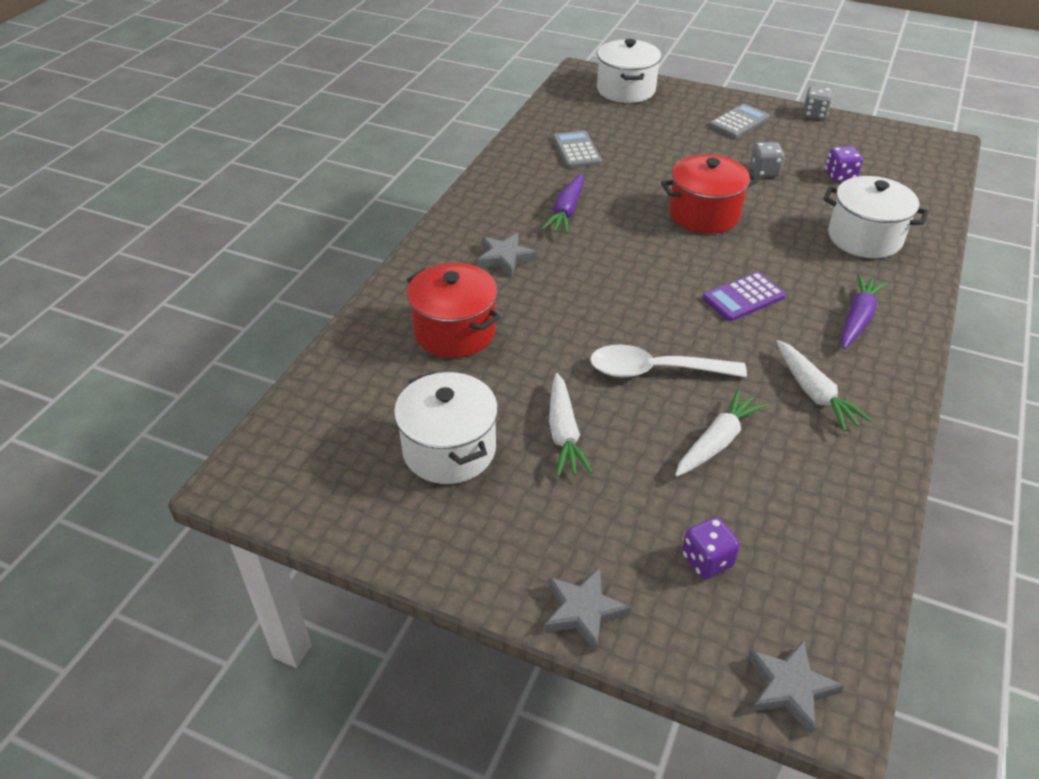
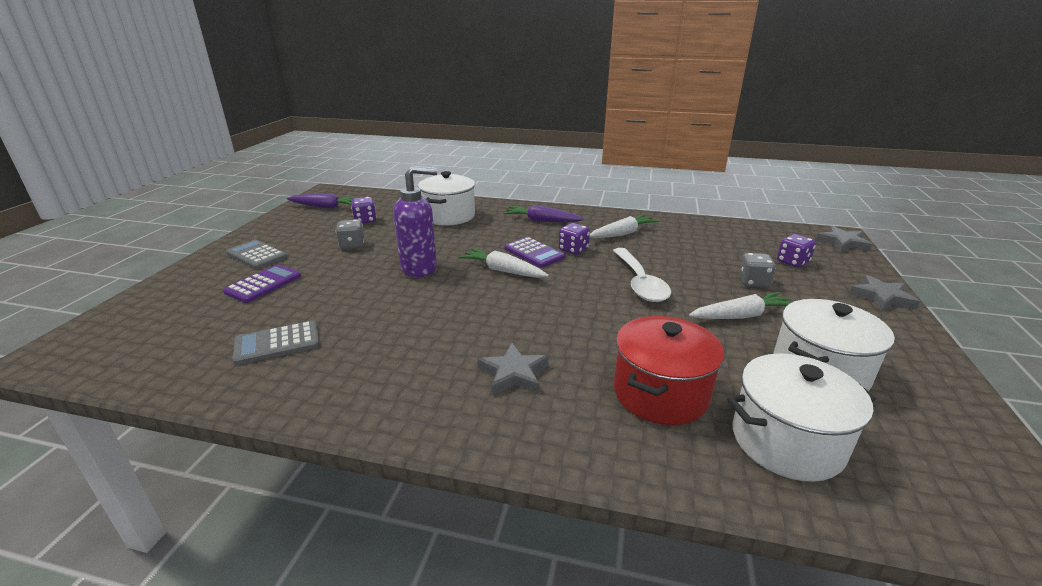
camera: 100 degrees left, 15 degrees down
(566, 211) = (415, 340): purple carrot -> purple carrot (325, 207)
(626, 90) = (133, 318): white pot -> white pot (786, 441)
(676, 133) = (263, 284): none -> purple calculator
(704, 214) = (420, 268): red pot -> purple soap dispenser
(717, 442) = (693, 260): white carrot -> white carrot (503, 271)
(753, 332) = (573, 250): none -> purple dice
(814, 114) = (260, 226): grey dice -> grey dice (753, 282)

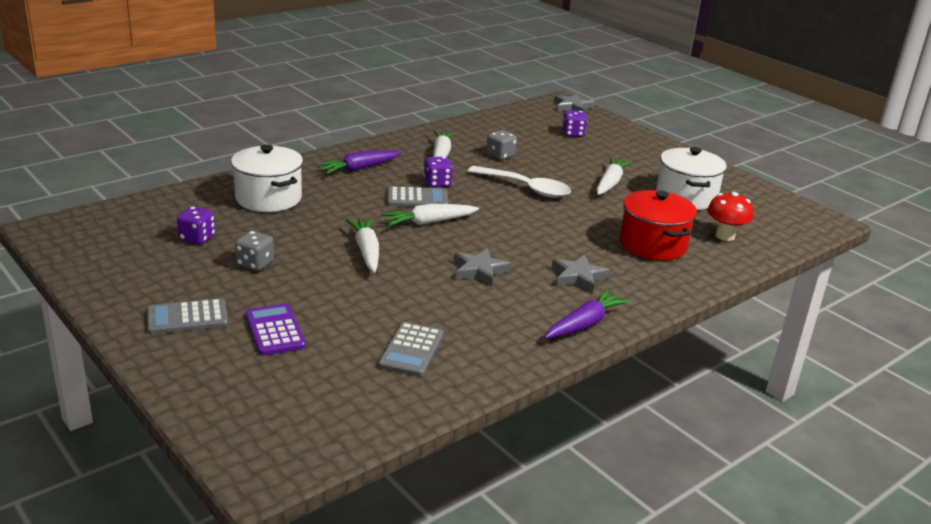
camera: 55 degrees left, 0 degrees up
(325, 207) = (106, 245): purple carrot -> purple carrot (584, 324)
(420, 268) = (366, 251): purple soap dispenser -> white carrot
(534, 253) = (417, 198): purple calculator -> grey calculator
(753, 282) = (579, 158): grey dice -> grey dice (500, 156)
(786, 441) = (725, 236): white pot -> red mushroom
(882, 297) = (645, 139): grey star -> grey star (480, 270)

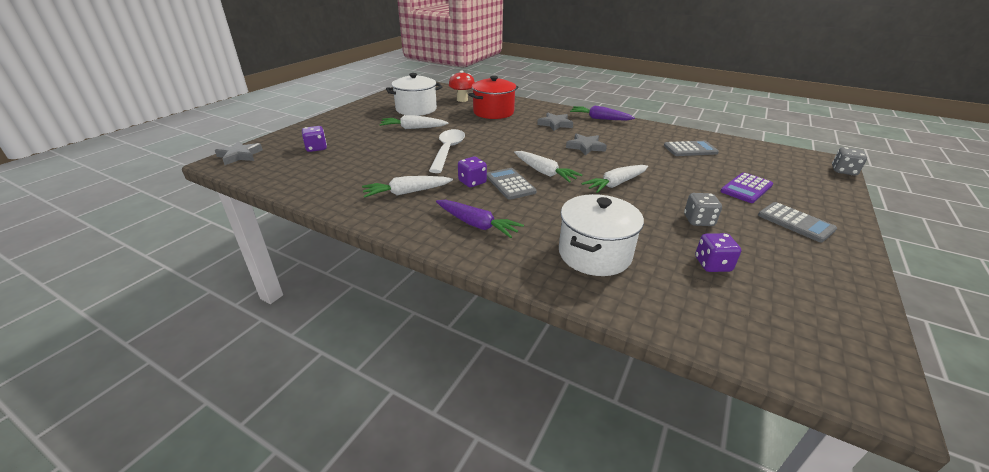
camera: 110 degrees left, 5 degrees up
(500, 156) = (389, 168): grey dice -> grey dice (843, 171)

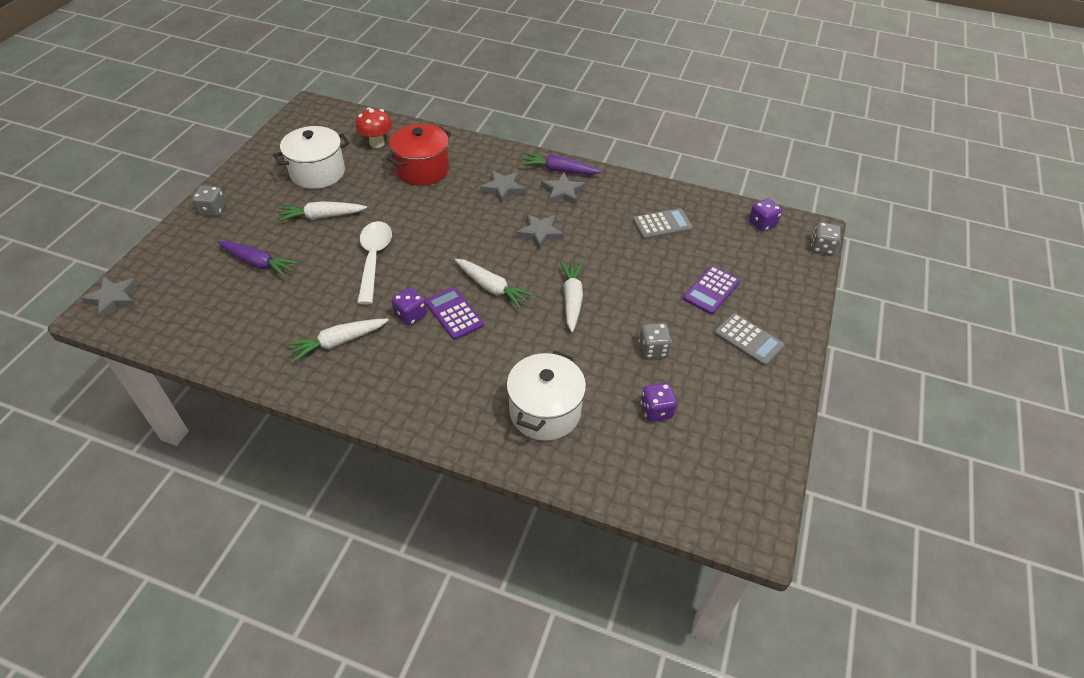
camera: 10 degrees left, 15 degrees up
(316, 148) = (207, 272): purple dice -> purple dice (762, 224)
(334, 120) = (213, 210): none -> grey dice
(477, 224) = (423, 384): purple carrot -> purple carrot (258, 263)
(510, 184) = (454, 314): grey calculator -> purple calculator
(603, 128) = (563, 192): none -> grey star
(616, 184) = (572, 299): white carrot -> white carrot turned 135 degrees clockwise

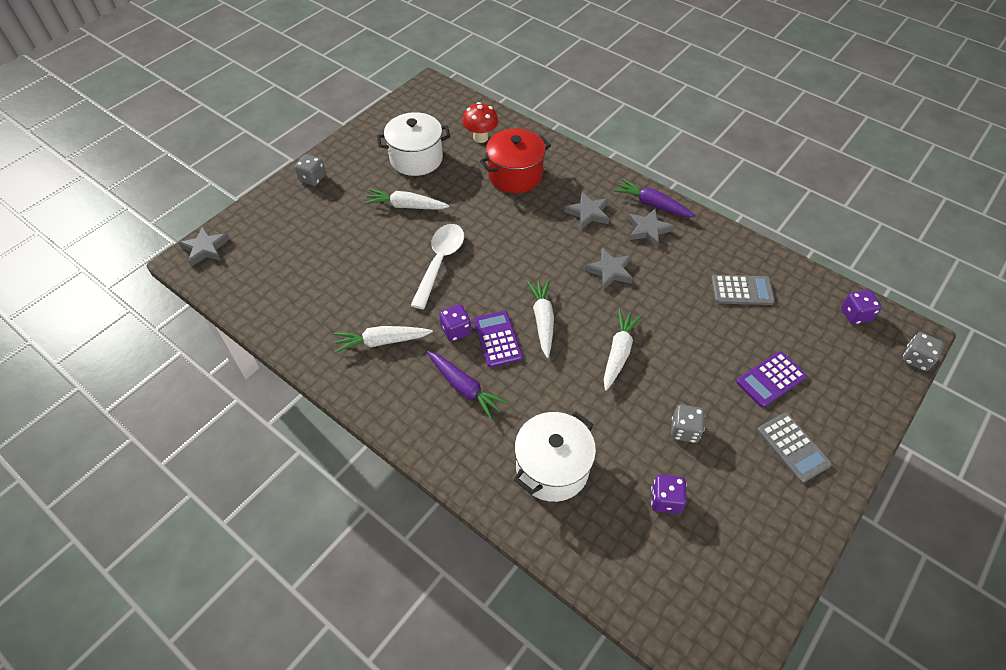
camera: 20 degrees right, 5 degrees up
(258, 263) = (335, 242): purple carrot -> purple carrot (464, 388)
(492, 288) = (542, 320): white carrot -> white carrot turned 150 degrees counterclockwise

